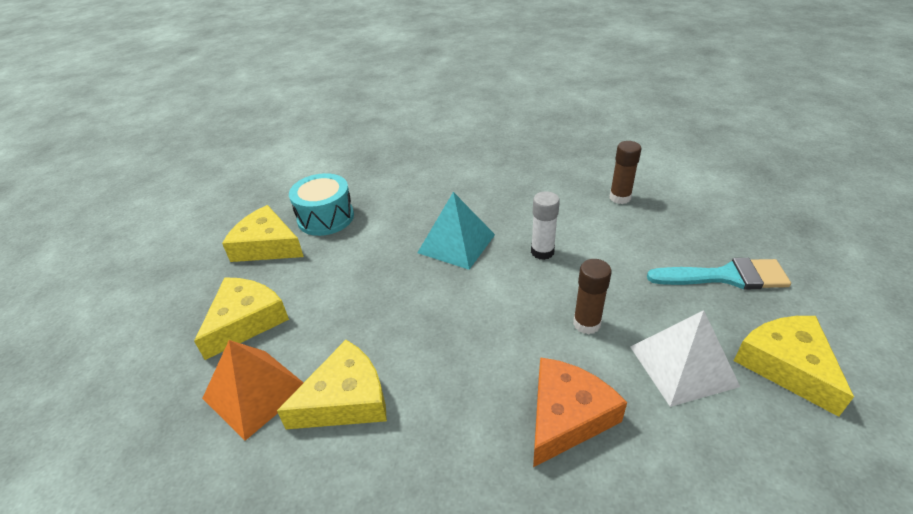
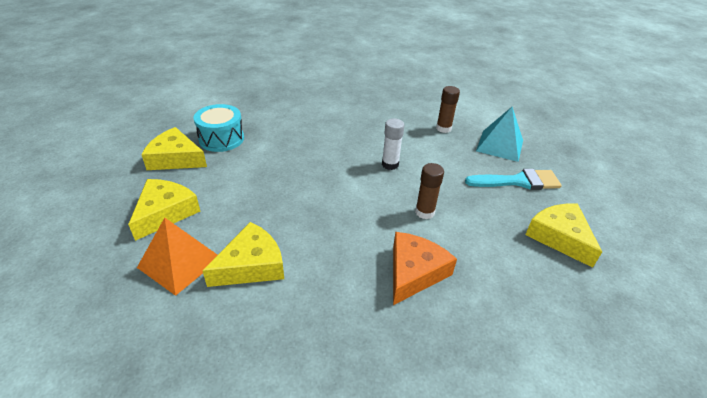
camera: 10 degrees left, 0 degrees up
(456, 243) = (326, 158): turquoise pyramid -> turquoise pyramid (500, 145)
(683, 366) = (492, 238): white pyramid -> none

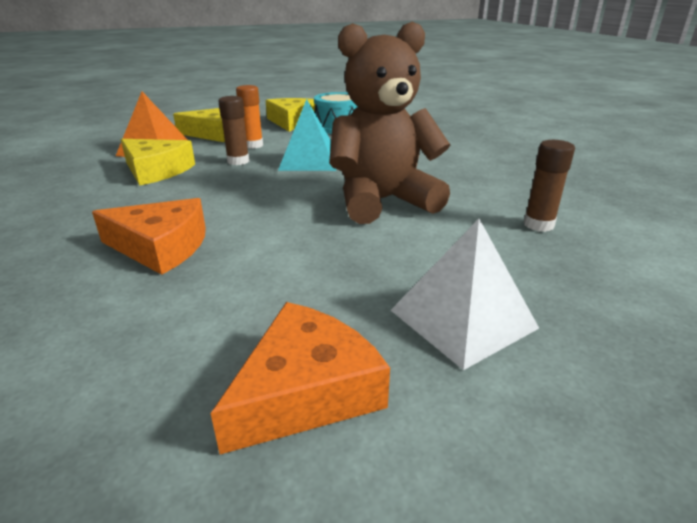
camera: 70 degrees right, 10 degrees down
(228, 195) = (253, 145): none -> orange glue stick
(390, 164) = (382, 201): white glue stick -> brown teddy bear
(424, 212) = (291, 238): brown glue stick -> brown glue stick (238, 161)
(500, 145) = (570, 285): turquoise pyramid -> turquoise pyramid (309, 161)
(518, 181) = (462, 318): turquoise brush -> white pyramid
(559, 237) = (306, 390): yellow cheese -> orange cheese

